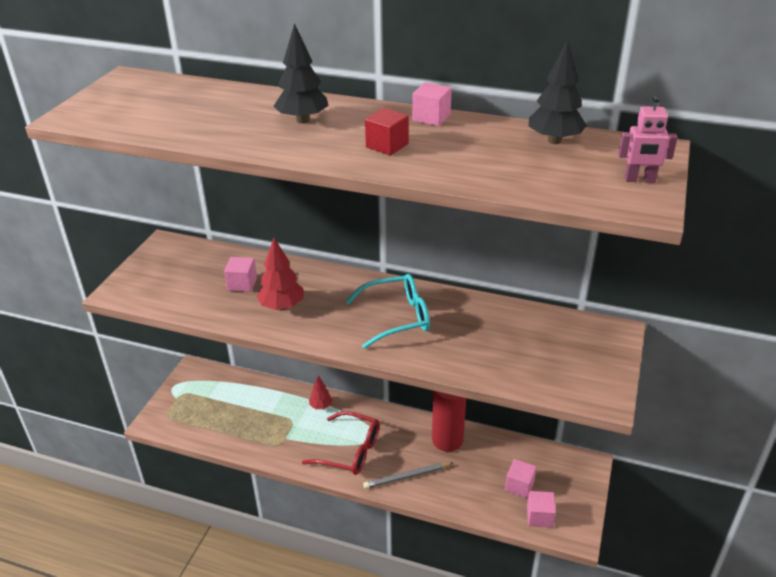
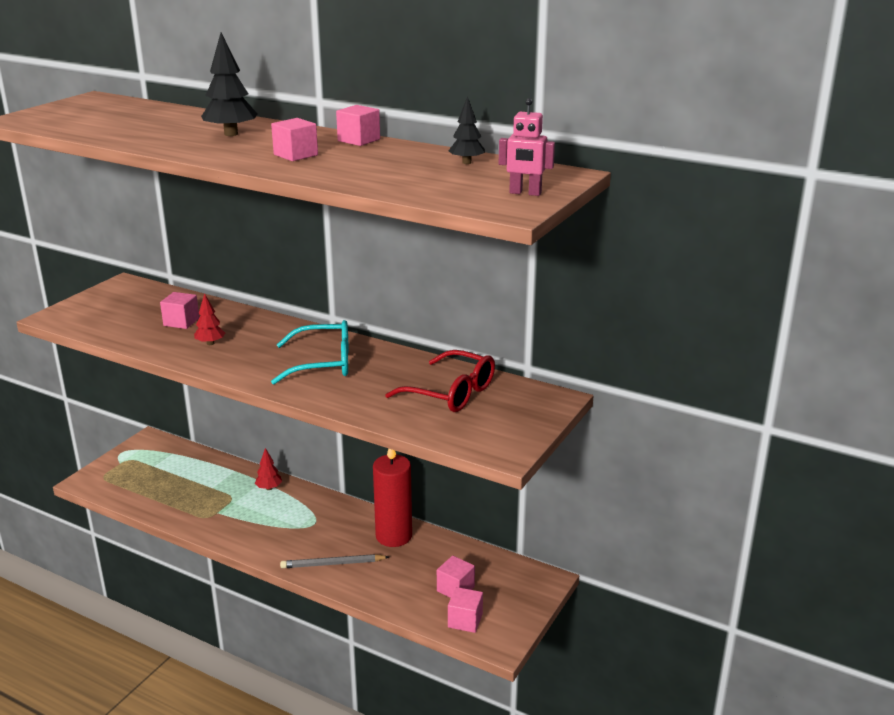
camera: 10 degrees right, 10 degrees down
(282, 306) = (210, 343): red tree -> red tree, size x0.61
(350, 451) = (281, 532): red glasses -> red glasses (451, 393)
(387, 145) = (295, 155): red cube -> pink cube
(554, 141) = (466, 162): black tree -> black tree, size x0.61

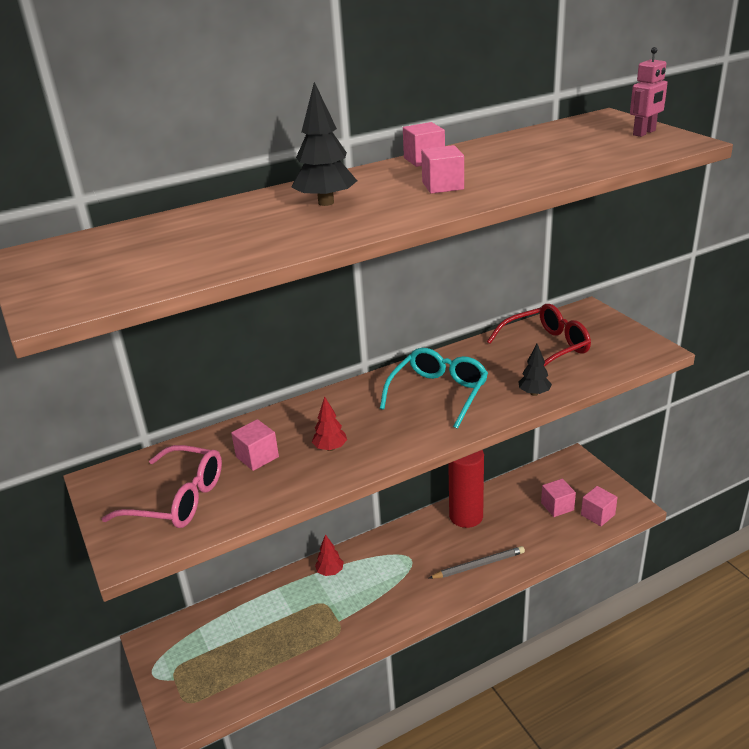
camera: 55 degrees left, 5 degrees up
(116, 312) = (178, 499): none -> pink glasses
(333, 564) = (478, 565): grey pencil -> grey pencil turned 135 degrees counterclockwise
(466, 162) = (542, 137): black tree -> black tree (534, 393)

